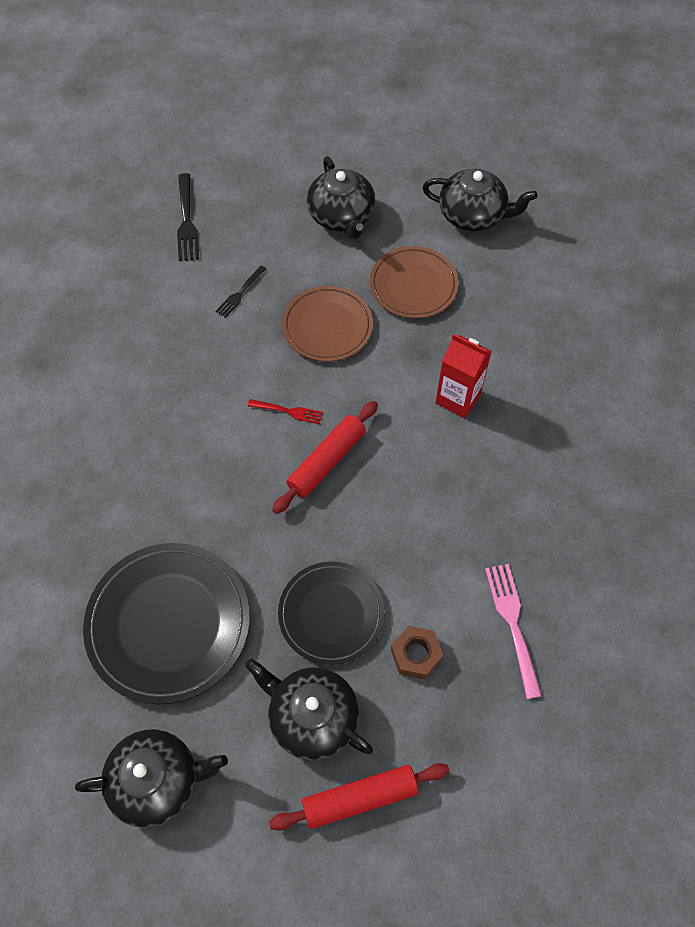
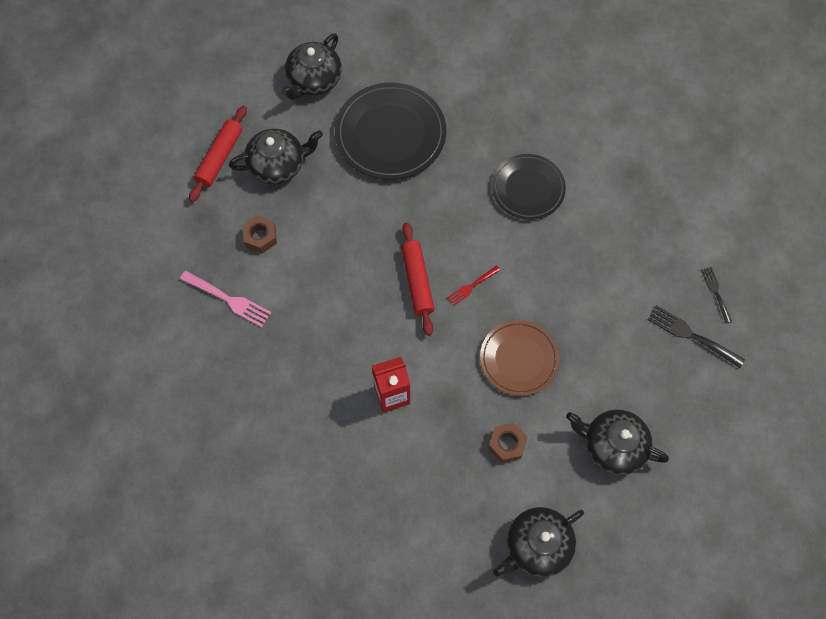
camera: 130 degrees right, 5 degrees up
(240, 293) = (594, 325): black fork -> black fork (716, 293)
(331, 614) = (322, 213): black plate -> black plate (528, 188)
(413, 285) = (507, 444): brown plate -> brown nut

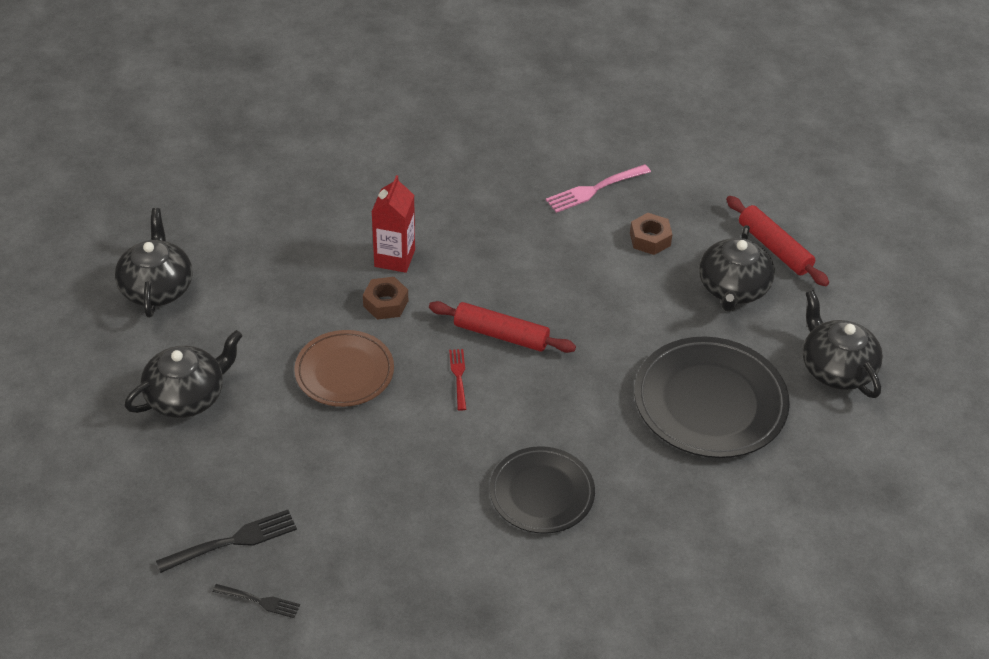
camera: 120 degrees right, 20 degrees down
(507, 444) = (268, 316): brown nut -> brown nut (385, 303)

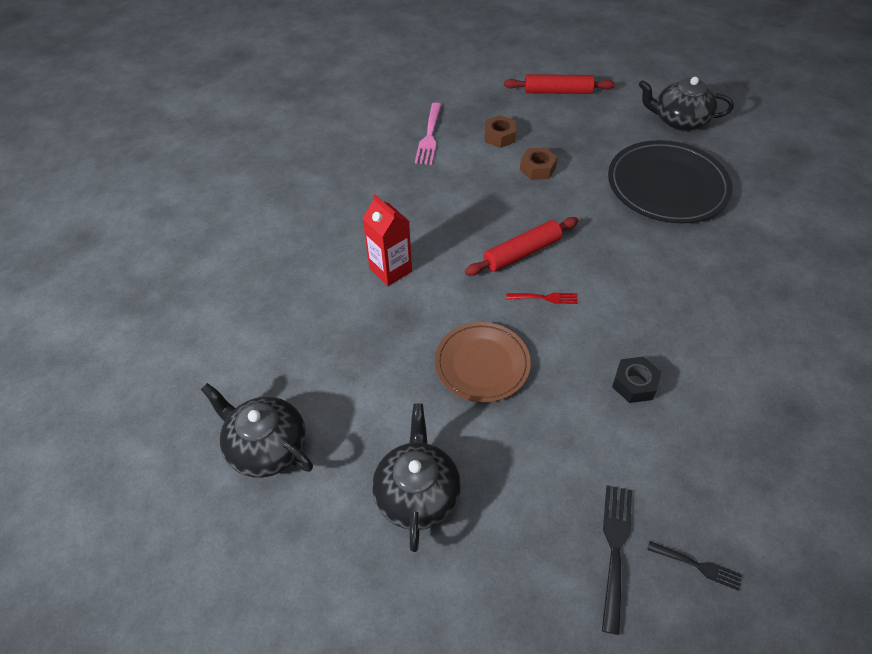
camera: 50 degrees left, 5 degrees up
(259, 601) = (697, 565): black fork -> black fork turned 60 degrees clockwise
(385, 303) = (432, 300): brown nut -> brown nut (537, 168)
(413, 485) = (634, 384): none -> black nut
(459, 377) = (544, 298): red fork -> red fork turned 150 degrees clockwise
(541, 493) = (692, 312): black plate -> none
(733, 288) = (576, 125): black teapot -> none

